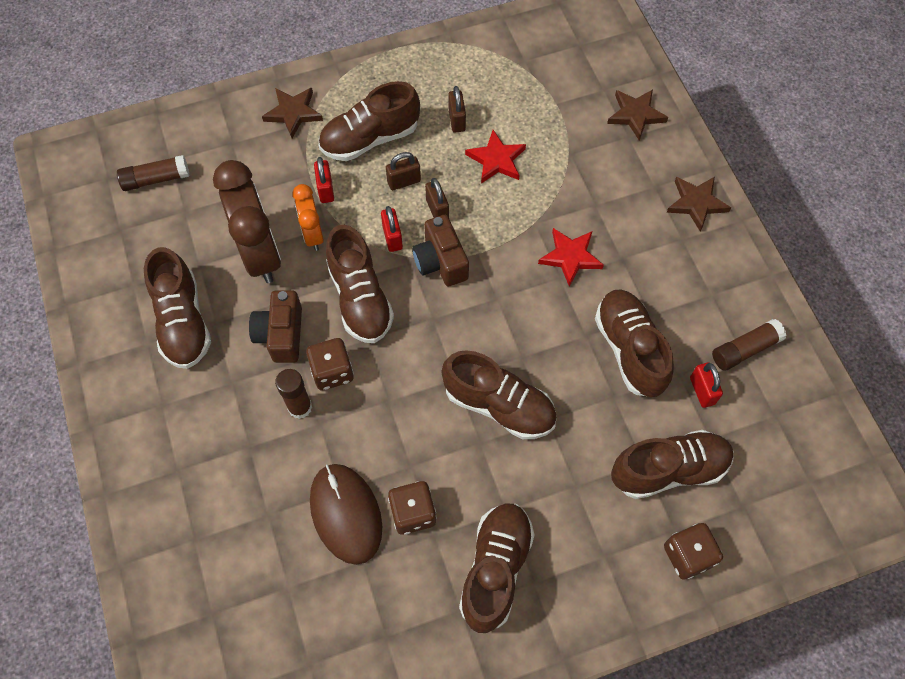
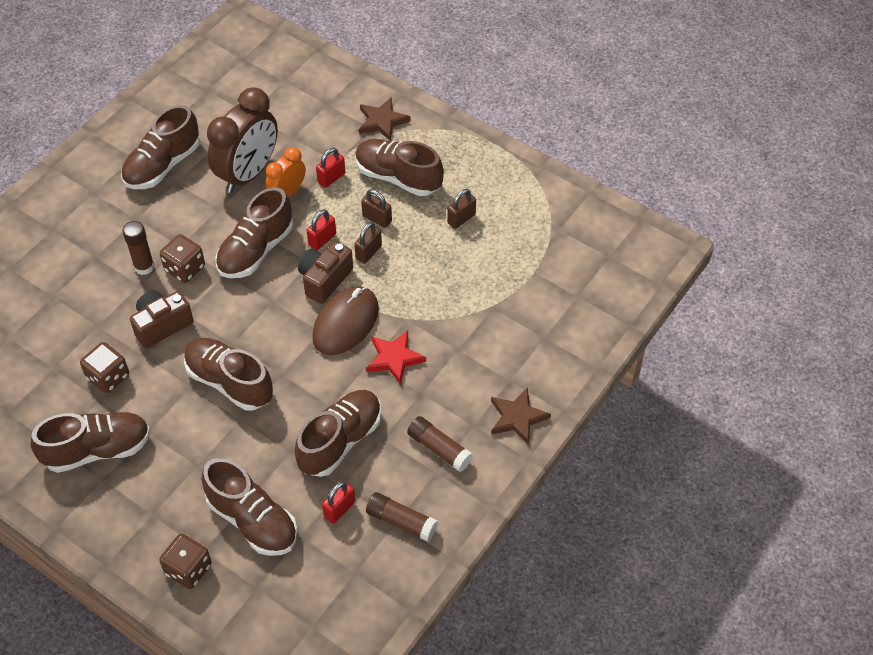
camera: 55 degrees right, 10 degrees down
(156, 179) = (262, 83): brown glue stick -> brown glue stick (439, 449)
(281, 334) = (193, 223): brown camera -> brown camera (162, 325)
(346, 514) = (82, 339): brown mouse -> brown mouse (345, 323)
(496, 160) = (445, 263): red star -> none
(499, 405) = (229, 382): brown shoe -> brown shoe turned 135 degrees clockwise
(635, 115) = (571, 331): brown star -> none

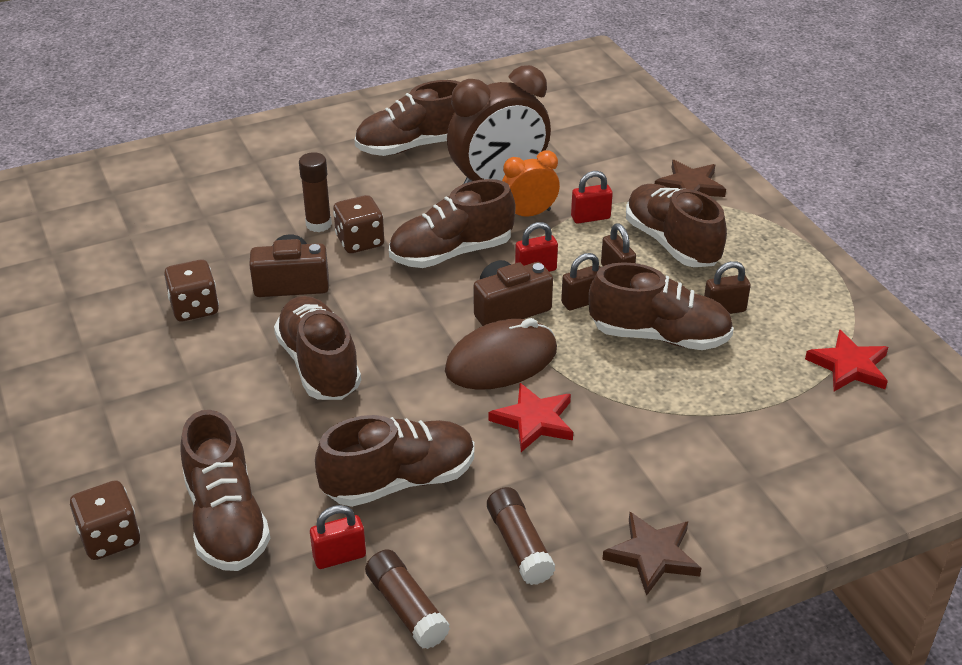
camera: 30 degrees right, 15 degrees down
(97, 450) = (122, 371): brown shoe -> brown shoe (659, 336)
(558, 229) = (849, 366): none -> red star

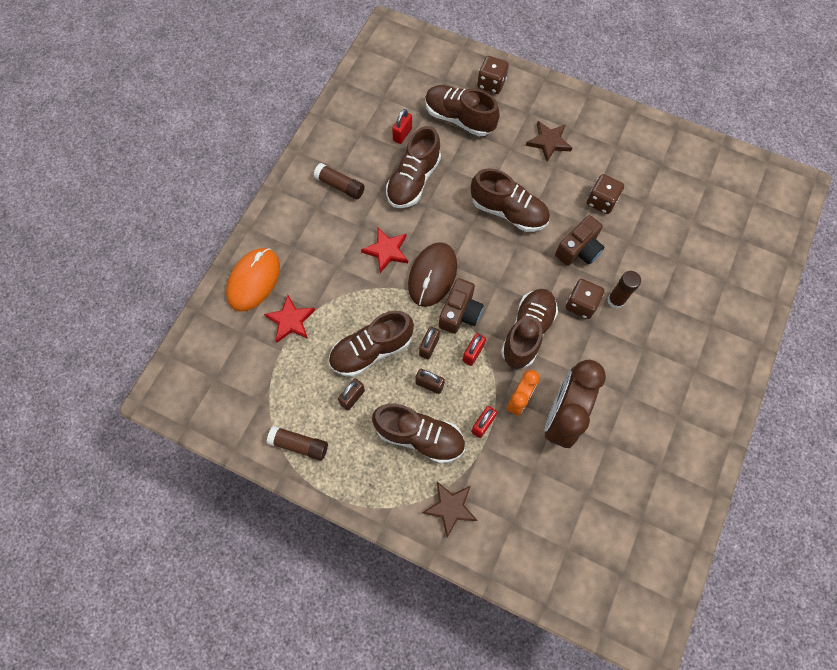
camera: 140 degrees right, 30 degrees up
(406, 608) = (358, 133): brown glue stick -> brown glue stick (299, 444)
(412, 146) = (645, 412): brown shoe -> none
(652, 555) = (284, 218): brown star -> brown star (549, 142)
(769, 500) = (254, 280): none -> orange mouse
(849, 366) = (262, 400): red star -> red star (290, 321)

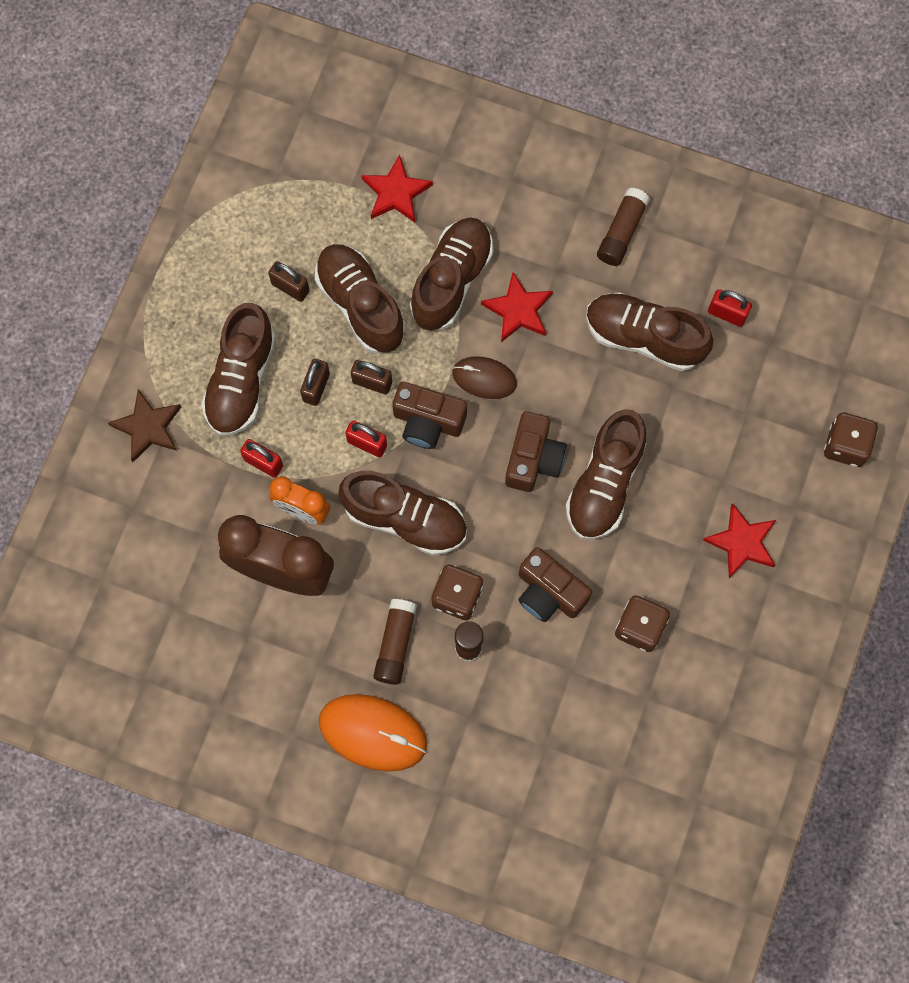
camera: 85 degrees right, 5 degrees up
(254, 280) = (453, 135): orange mouse -> orange mouse (373, 733)
(299, 444) = (221, 228): brown glue stick -> brown glue stick (395, 644)
(432, 275) = (484, 378): brown mouse -> brown mouse, size x0.62
(459, 118) = (769, 399): brown shoe -> brown shoe (451, 280)
(490, 251) = (533, 459): none -> brown camera
(549, 142) = (742, 542): brown star -> red star

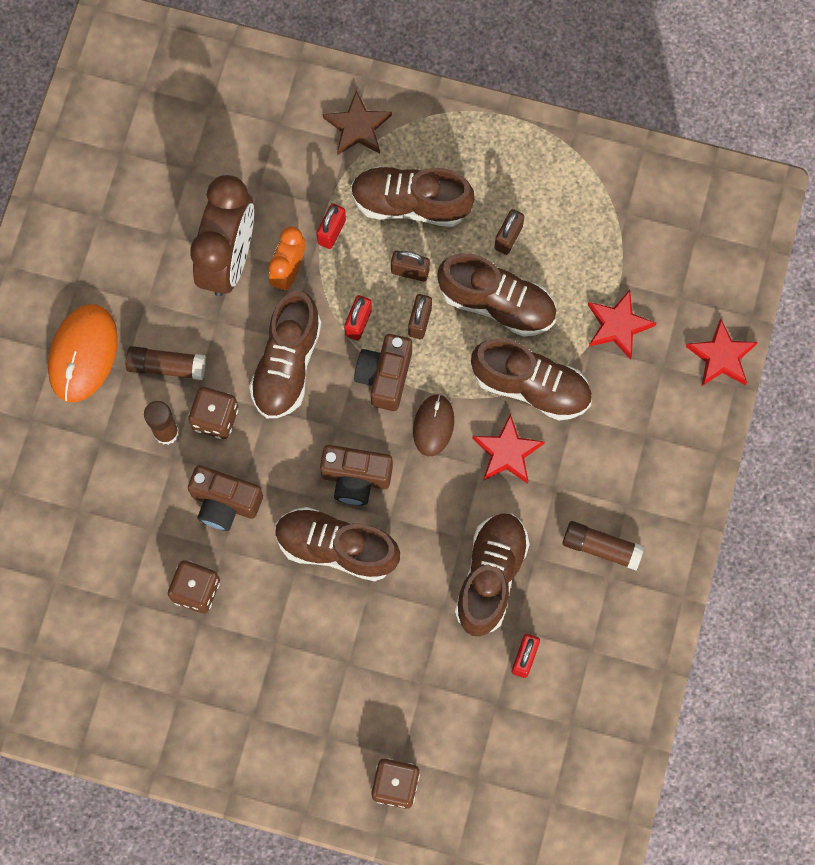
camera: 85 degrees right, 0 degrees up
(360, 305) = (497, 303): brown shoe -> brown shoe turned 60 degrees clockwise
(549, 592) = (225, 502): brown camera -> brown camera turned 105 degrees counterclockwise
(742, 542) = (287, 684): red star -> red star (721, 356)

